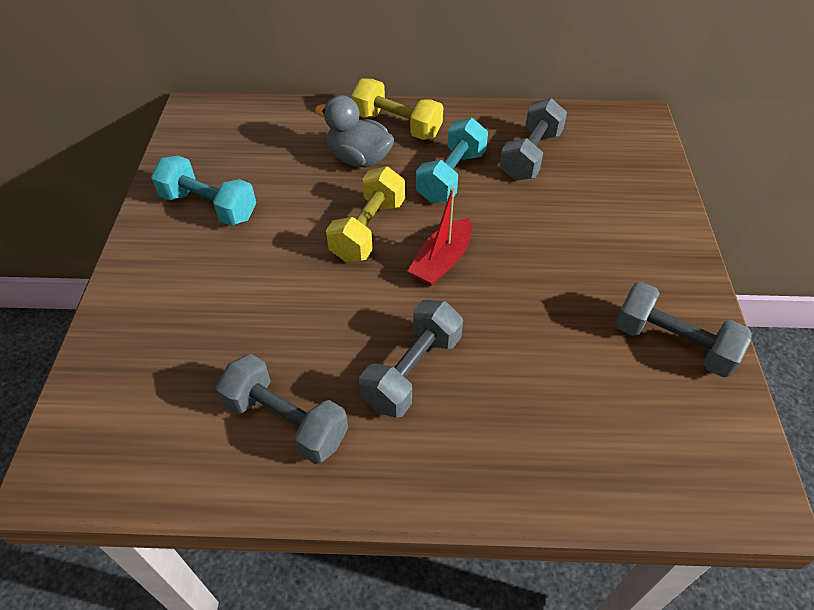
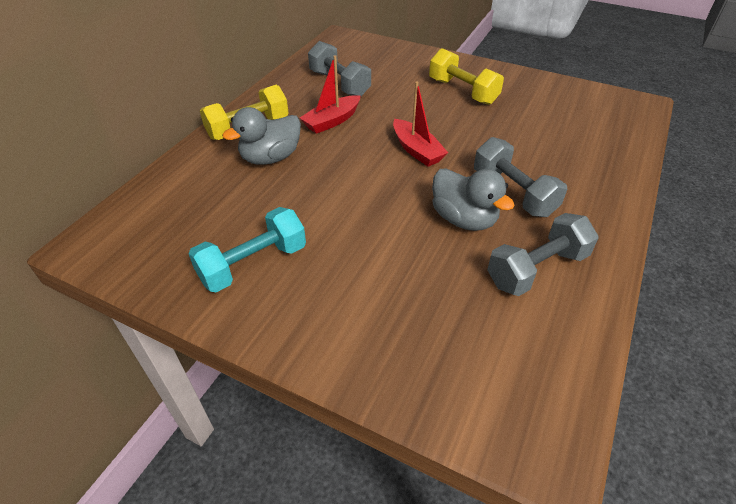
camera: 65 degrees left, 5 degrees down
(340, 336) = (464, 219): none -> grey duck
(368, 230) = (359, 175): yellow dumbbell -> yellow dumbbell (462, 91)
(451, 176) = (332, 121): turquoise dumbbell -> red boat
(672, 344) = (533, 91): grey dumbbell -> none

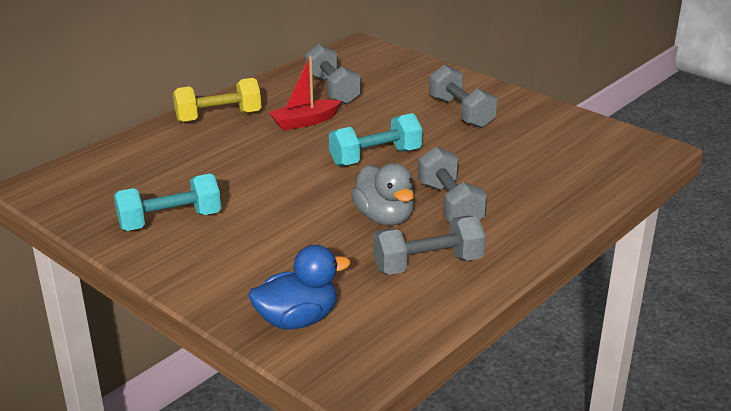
camera: 15 degrees right, 15 degrees down
(271, 158) = (227, 144): grey duck -> none
(416, 150) = (375, 157): red boat -> turquoise dumbbell
(451, 375) = (297, 320): none -> blue duck
(462, 91) = (461, 112): yellow dumbbell -> grey dumbbell

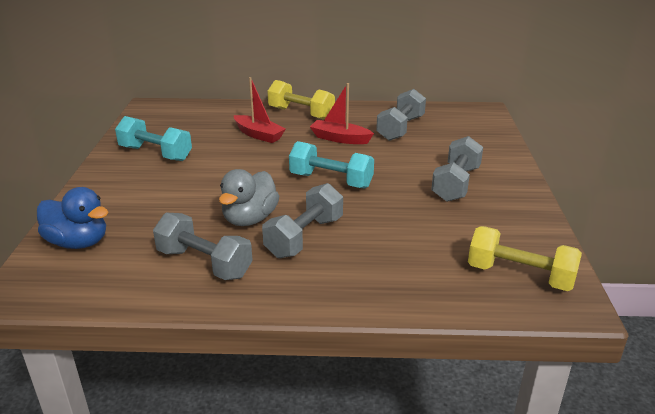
camera: 50 degrees right, 0 degrees up
(226, 154) = (258, 135): none -> red boat
(608, 149) = (519, 276): none -> yellow dumbbell

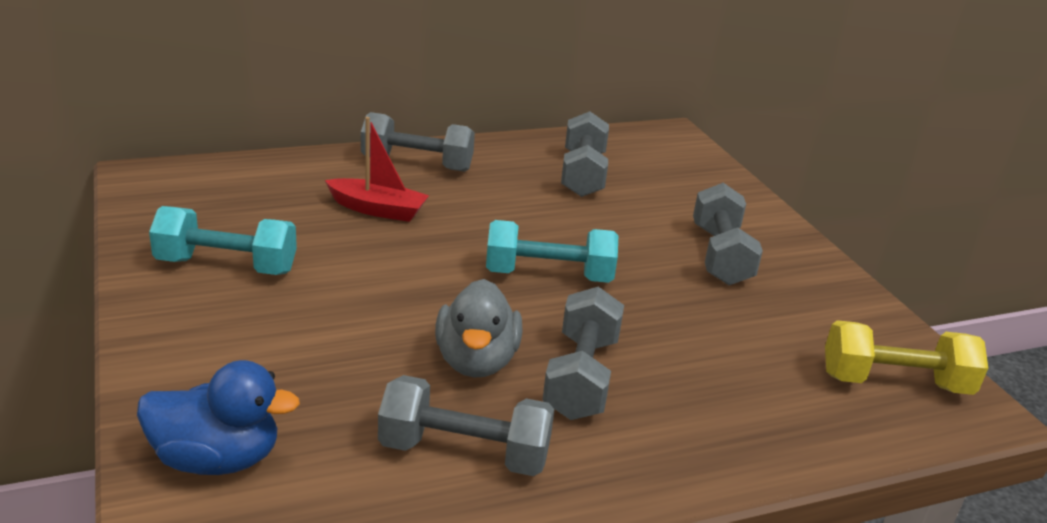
camera: 25 degrees left, 0 degrees up
(301, 113) = (417, 164): yellow dumbbell -> grey dumbbell
(340, 139) = (509, 202): red boat -> none

